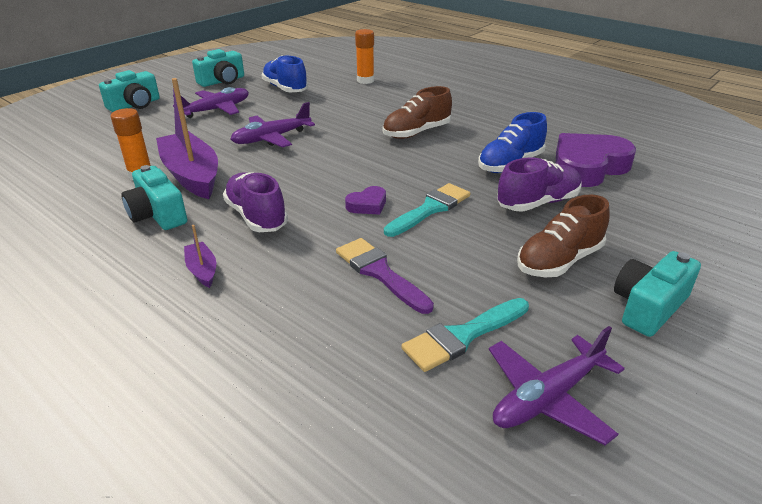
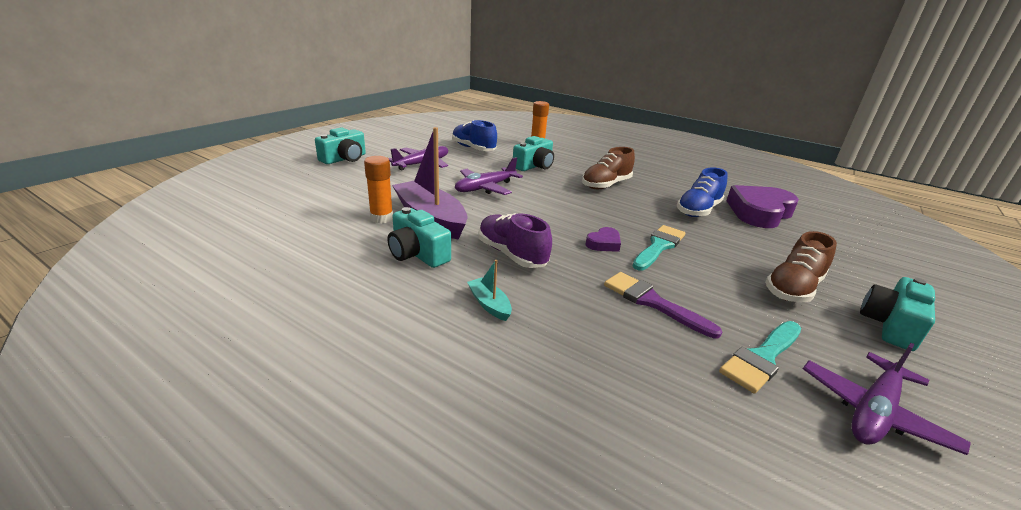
camera: 10 degrees left, 5 degrees down
(202, 270) = (489, 304): purple boat -> turquoise boat
(222, 81) = (414, 141): turquoise camera -> turquoise camera (534, 166)
(538, 203) = (741, 241): purple shoe -> none

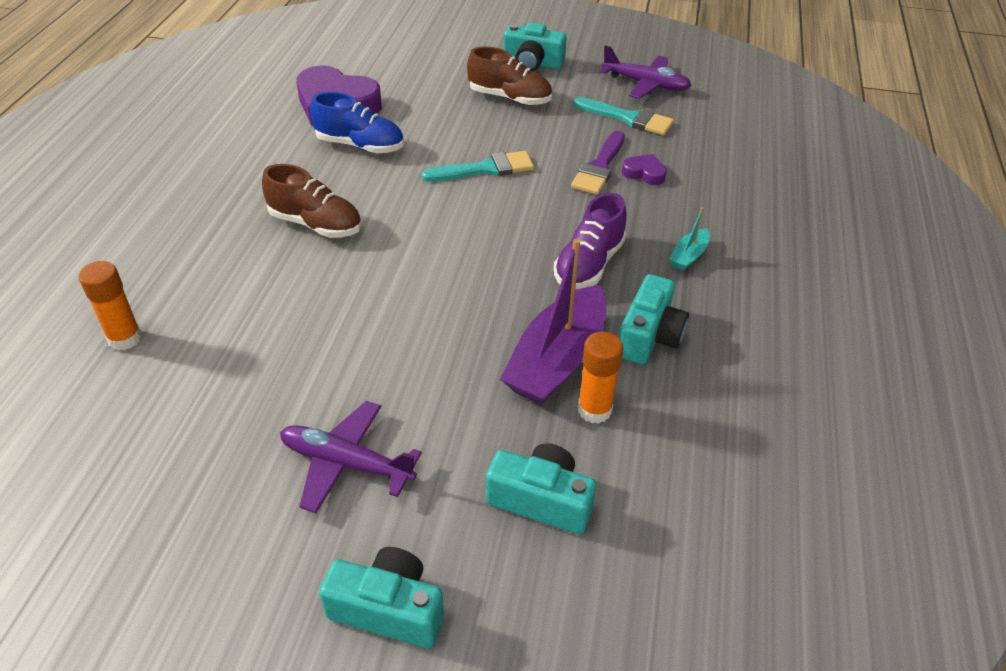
camera: 110 degrees left, 15 degrees up
(473, 148) = (204, 423): blue shoe -> none
(485, 188) = (410, 342): purple plane -> none
(534, 166) = (270, 312): turquoise camera -> turquoise camera (541, 500)
(603, 243) = (509, 205): purple heart -> purple heart (644, 173)
(659, 246) = (485, 169): turquoise brush -> turquoise brush turned 150 degrees clockwise

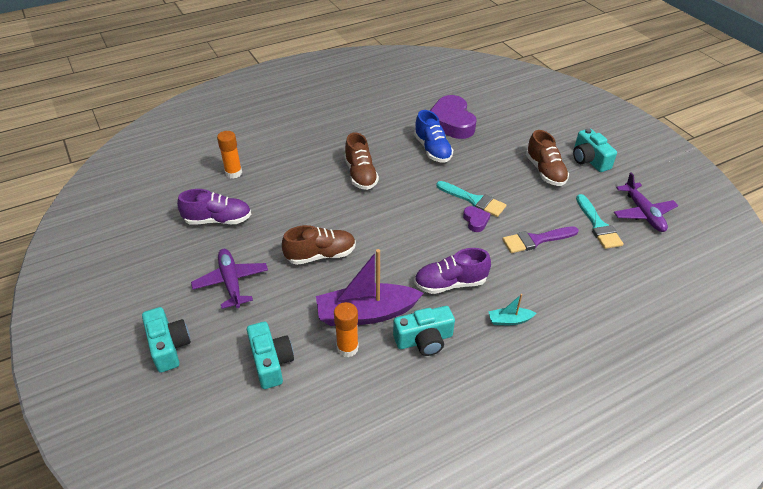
camera: 50 degrees right, 0 degrees up
(200, 410) = (218, 220): none -> purple shoe
(410, 343) = (320, 255): none -> brown shoe
(644, 173) = (557, 261): purple heart -> purple heart (475, 221)

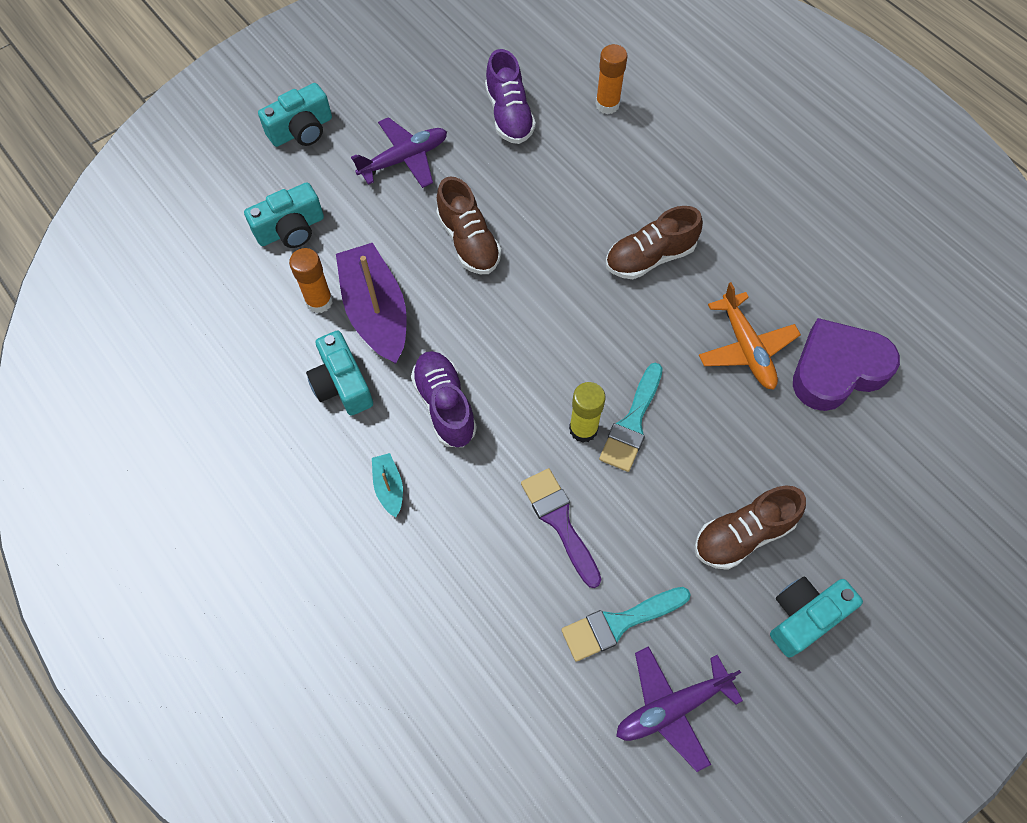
camera: 80 degrees right, 20 degrees up
(432, 149) = (746, 348): blue shoe -> orange plane
(475, 221) = (583, 429): purple heart -> yellow glue stick

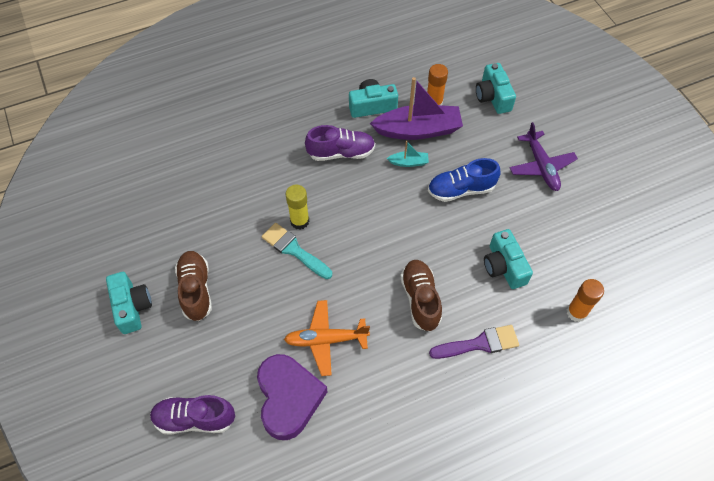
camera: 105 degrees right, 5 degrees down
(301, 130) = (577, 113): turquoise camera -> turquoise camera (504, 266)
(389, 487) = (298, 117): turquoise boat -> turquoise boat (408, 162)
(468, 241) = (461, 190): brown shoe -> blue shoe
(509, 115) = (574, 240): purple shoe -> purple shoe (194, 419)
(559, 521) = (245, 194): purple brush -> purple brush (479, 344)
(619, 623) = (174, 207): turquoise brush -> none
(671, 708) = (118, 220): purple plane -> none

